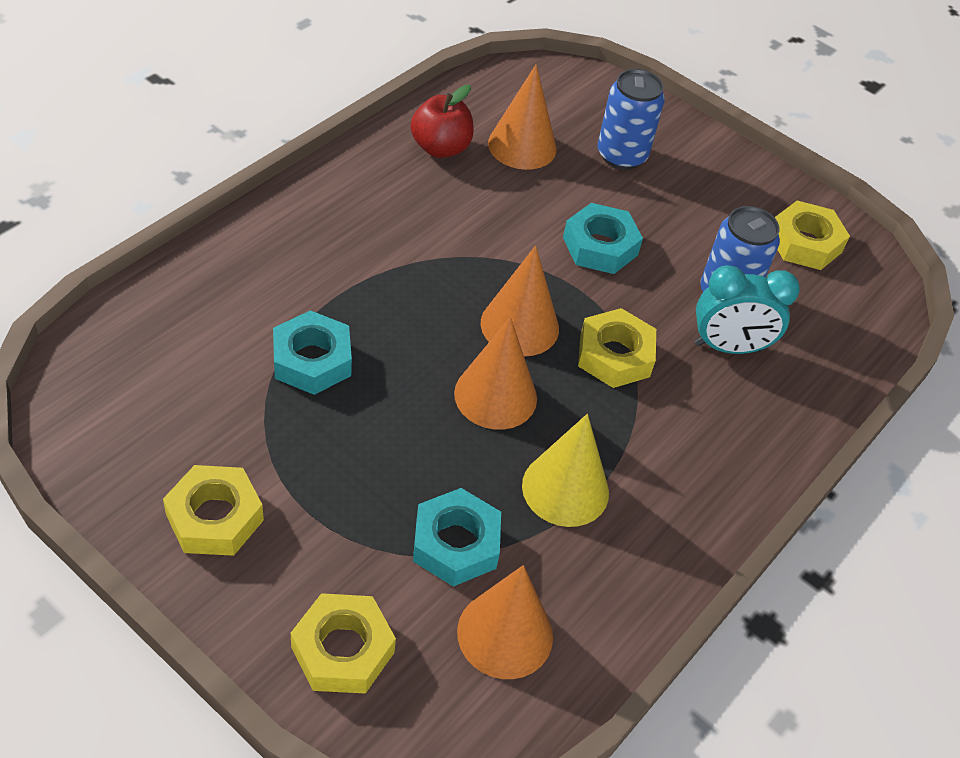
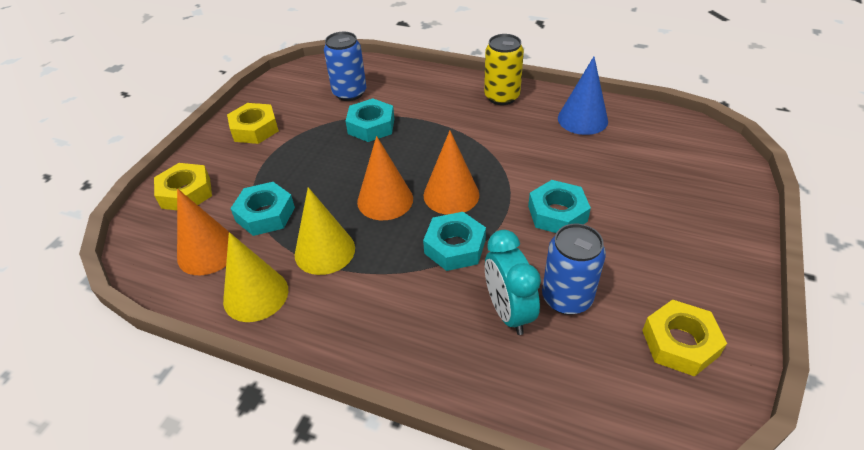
camera: 80 degrees right, 5 degrees down
(338, 196) = (502, 97): none -> yellow can
(440, 148) = (582, 119): red apple -> blue cone
(522, 146) = (622, 151): orange cone -> none
(614, 355) = (455, 247): yellow nut -> turquoise nut
(616, 585) = (256, 295): none -> yellow cone
(621, 155) = (667, 201): blue can -> blue can (349, 93)

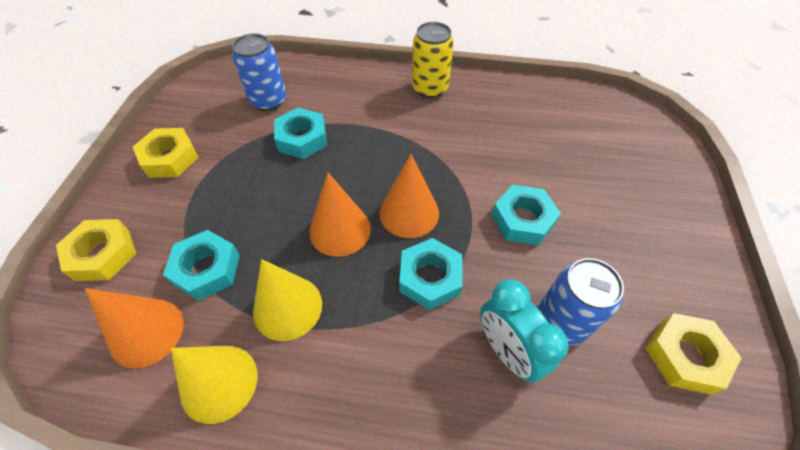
camera: 15 degrees left, 10 degrees up
(582, 119) = (515, 106): blue cone -> none

